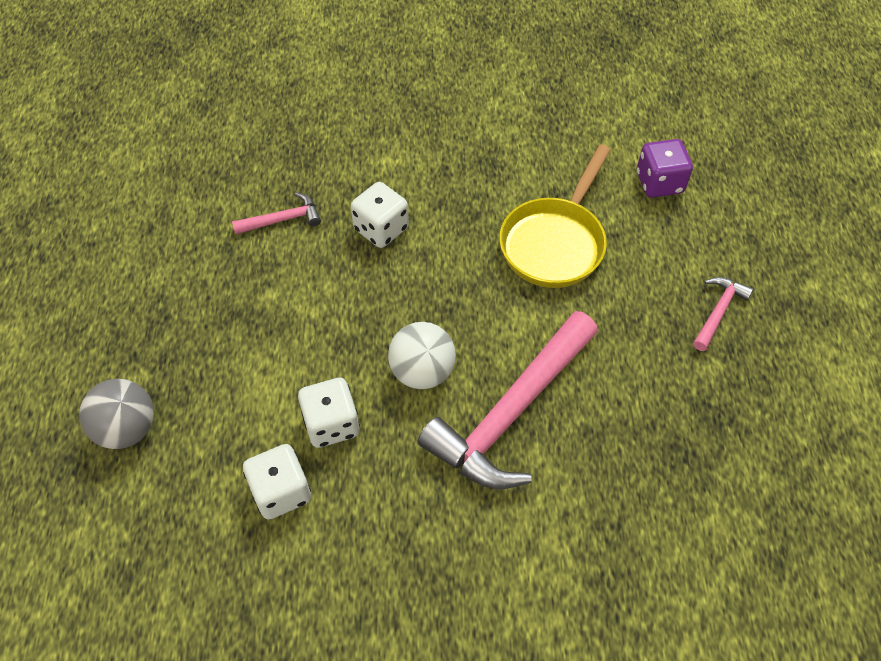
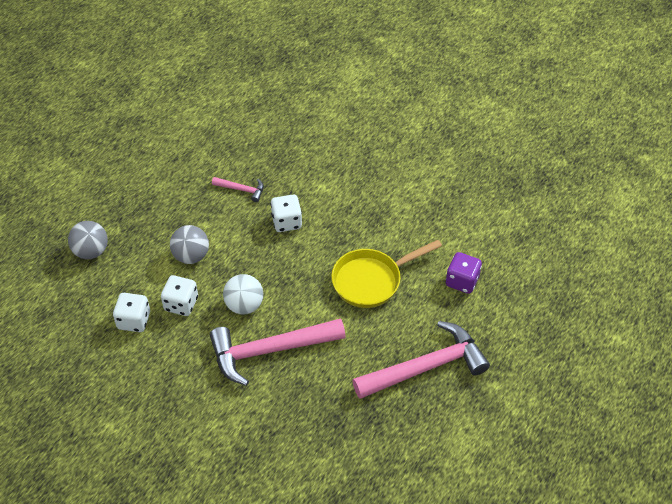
camera: 35 degrees right, 5 degrees down
(288, 348) = (191, 256): none -> grey ball
(718, 311) = (426, 367): pink hammer -> pink hammer, size x2.23

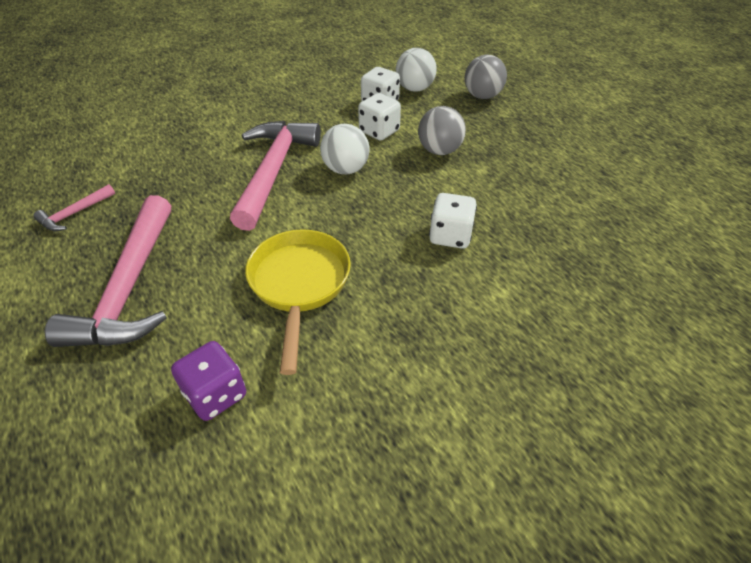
camera: 115 degrees right, 5 degrees down
(97, 304) = (414, 89): none -> white ball
(241, 190) = (527, 212): pink hammer -> pink hammer (74, 214)

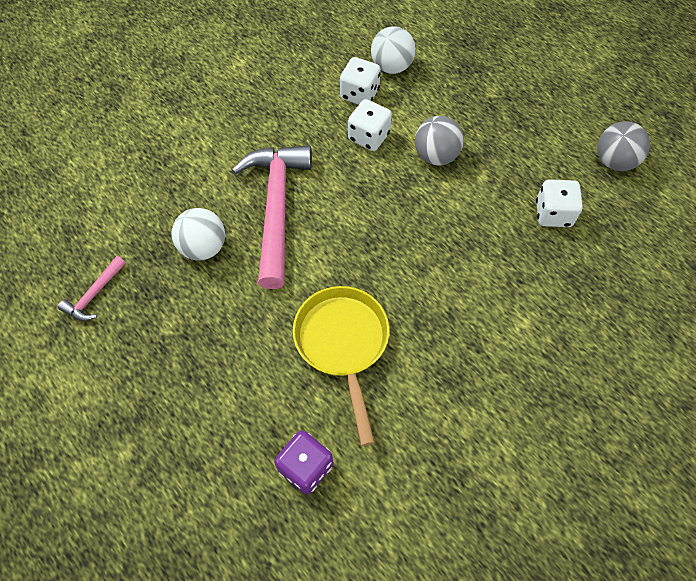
camera: 10 degrees left, 15 degrees up
(129, 287) = (187, 373): pink hammer -> none
(345, 169) = (348, 195): white ball -> white ball (203, 247)
(450, 236) = (467, 265): white dice -> white dice (553, 214)
(482, 96) = (465, 69): grey ball -> grey ball (614, 161)

